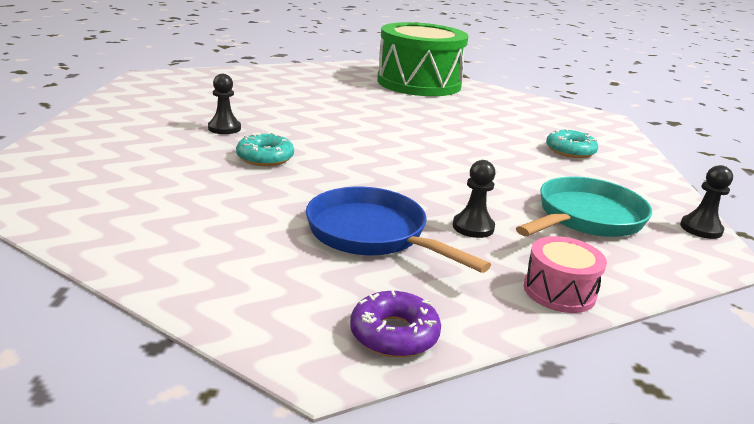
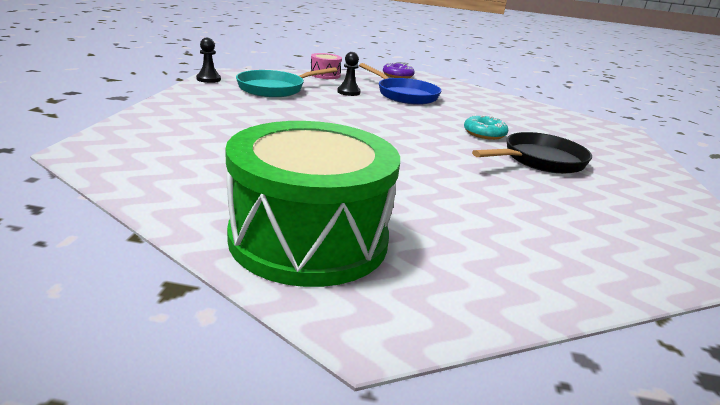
camera: 175 degrees left, 0 degrees up
(224, 128) = (539, 160): black pawn -> black pan
(570, 151) = (214, 120): turquoise donut -> none

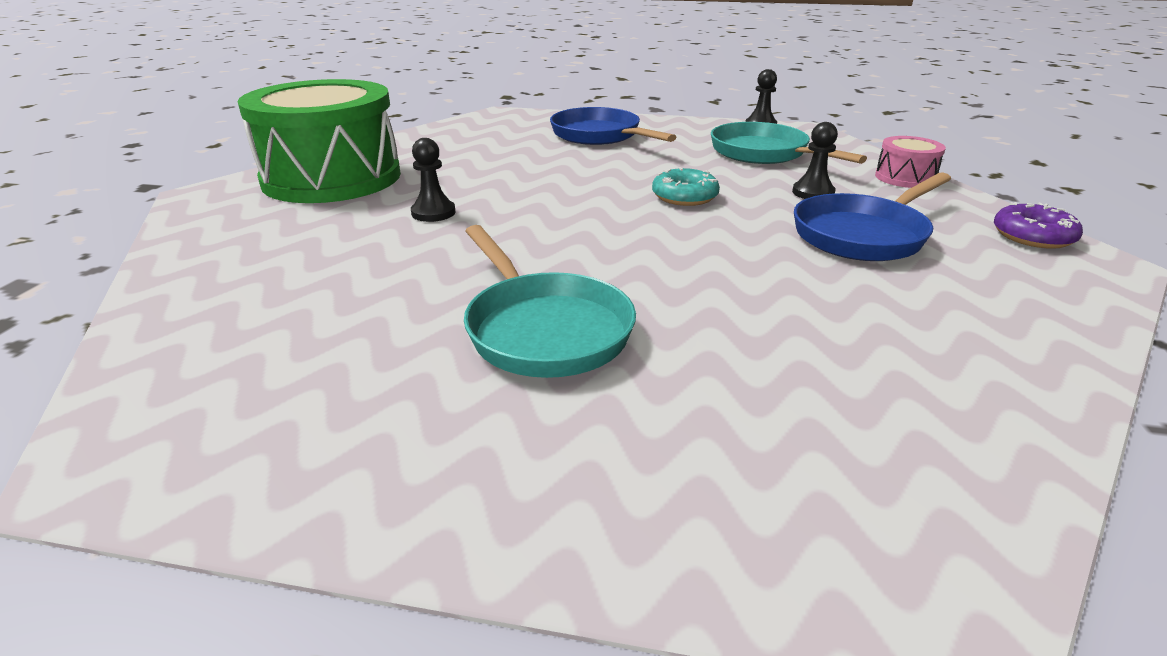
camera: 95 degrees right, 5 degrees up
(207, 121) = (599, 135): none -> blue pan
(399, 185) = (433, 213): none -> black pawn
(484, 134) = (672, 292): turquoise donut -> turquoise donut (684, 196)
(539, 160) = (544, 329): black pan -> turquoise pan

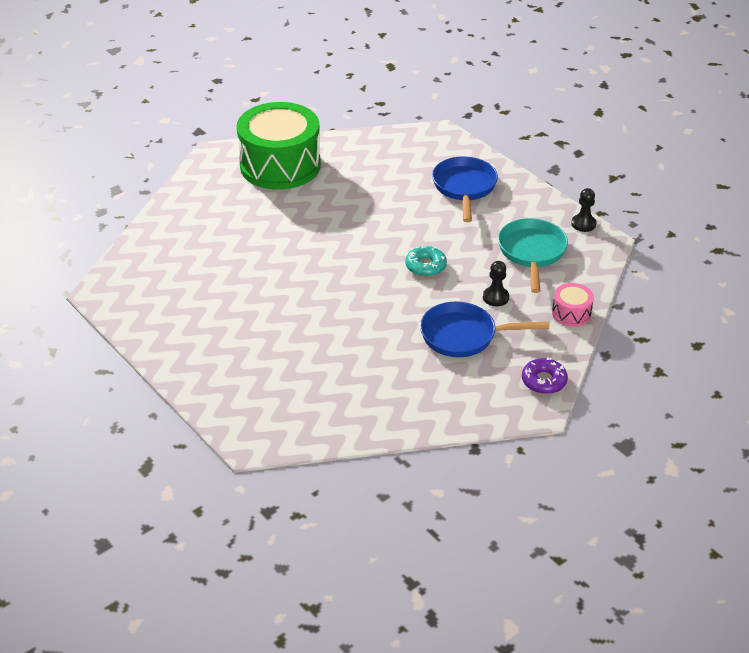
camera: 40 degrees right, 10 degrees up
(433, 213) = (296, 219): black pawn -> none
(544, 329) = (260, 311): turquoise pan -> none

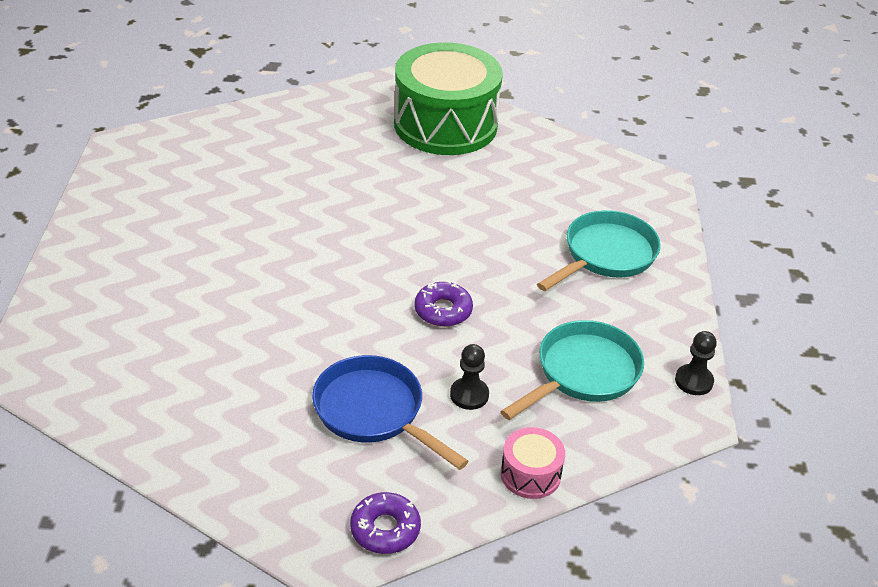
camera: 40 degrees right, 0 degrees up
(425, 266) = (443, 310): turquoise donut -> purple donut
(464, 187) = (606, 255): blue pan -> turquoise pan

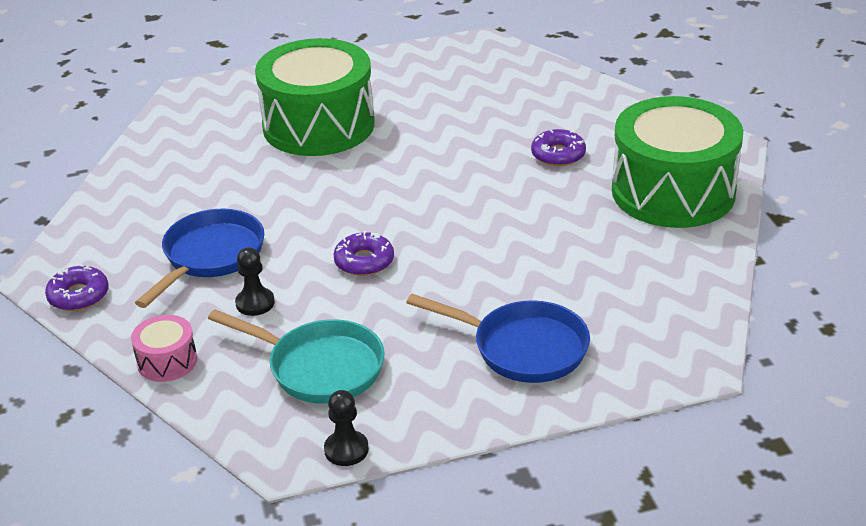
camera: 75 degrees right, 5 degrees down
(185, 285) = (318, 125): none -> green drum
(352, 160) = (558, 155): none -> purple donut
(606, 255) = (523, 348): turquoise pan -> blue pan

